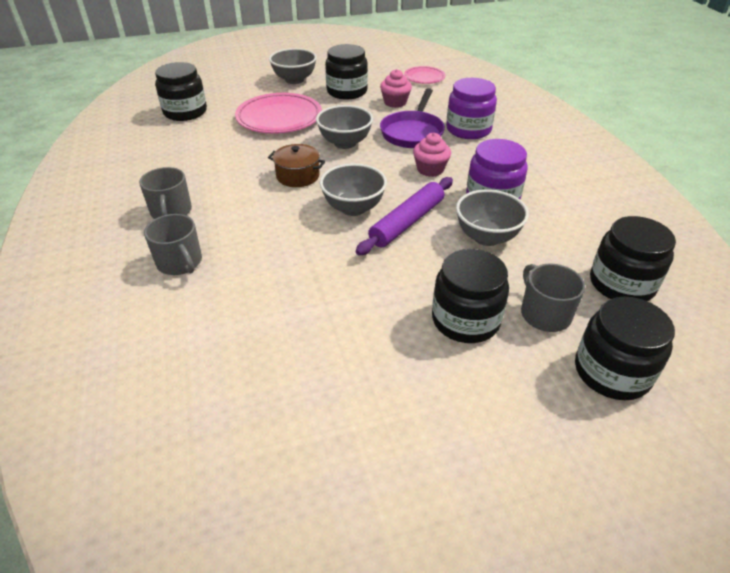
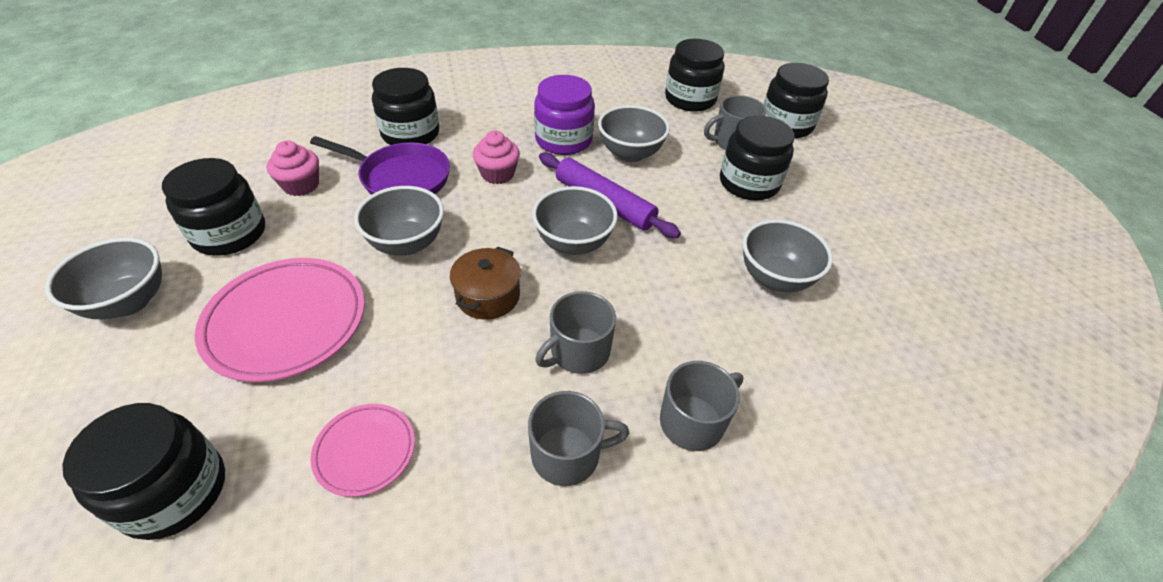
camera: 90 degrees left, 5 degrees up
(246, 213) = (578, 352): none -> grey mug
(319, 323) = (775, 278): none -> grey bowl
(424, 78) = (232, 150): pink plate -> pink plate (365, 451)
(468, 129) = (410, 134): purple jar -> black jar

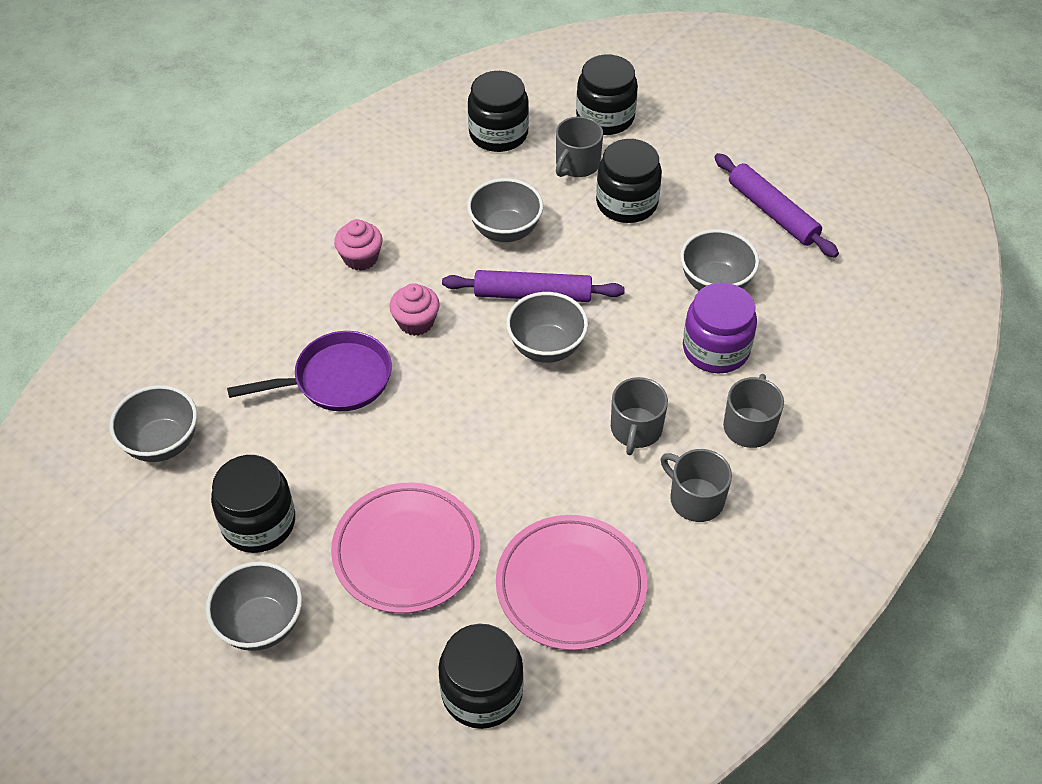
camera: 35 degrees left, 5 degrees up
(301, 185) = (257, 443): pink cupcake -> pink cupcake (360, 258)
(365, 451) = (571, 586): pink plate -> pink plate, size x1.84
(407, 243) = (418, 433): grey bowl -> grey bowl (162, 443)
(410, 134) = (287, 329): black jar -> none
(488, 296) = (530, 432): brown pot -> none
(563, 140) = (434, 251): purple jar -> purple jar (716, 349)
(568, 454) = (695, 499): grey mug -> grey mug turned 90 degrees counterclockwise
(884, 254) = (772, 212): none -> purple rolling pin

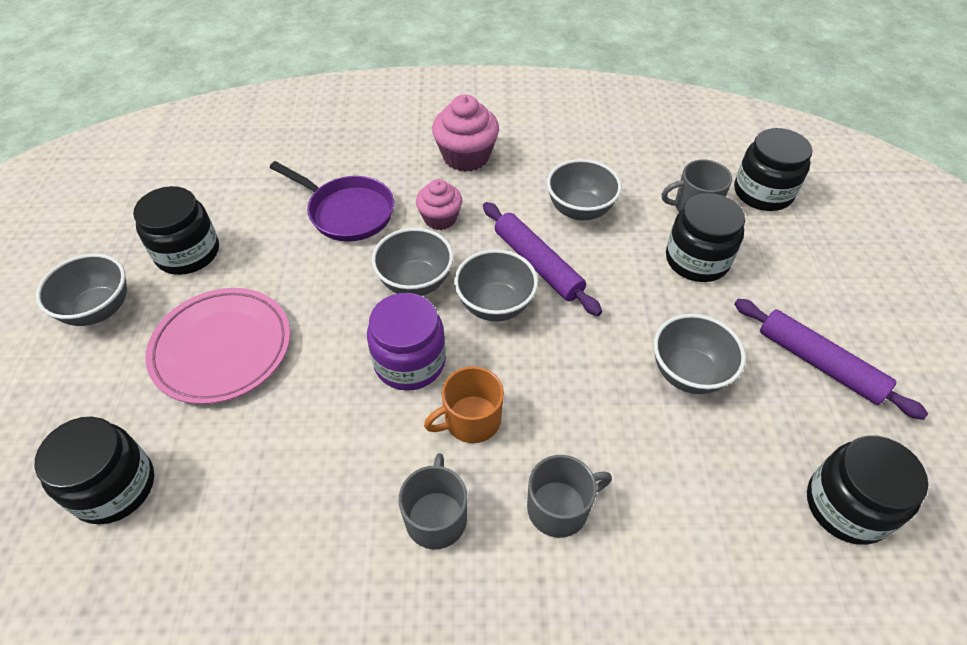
camera: 50 degrees right, 0 degrees up
(162, 443) = (218, 168): grey bowl -> grey bowl (415, 282)
(360, 258) = (466, 156): pink cupcake -> pink cupcake, size x1.54
(498, 134) = (664, 149): black jar -> black jar (847, 505)
(571, 586) = (266, 480): pink plate -> none
(636, 430) = (471, 420): grey mug -> orange mug
(716, 349) = (618, 422): purple jar -> purple jar (410, 362)
(772, 212) = (819, 363): purple rolling pin -> purple rolling pin turned 60 degrees counterclockwise

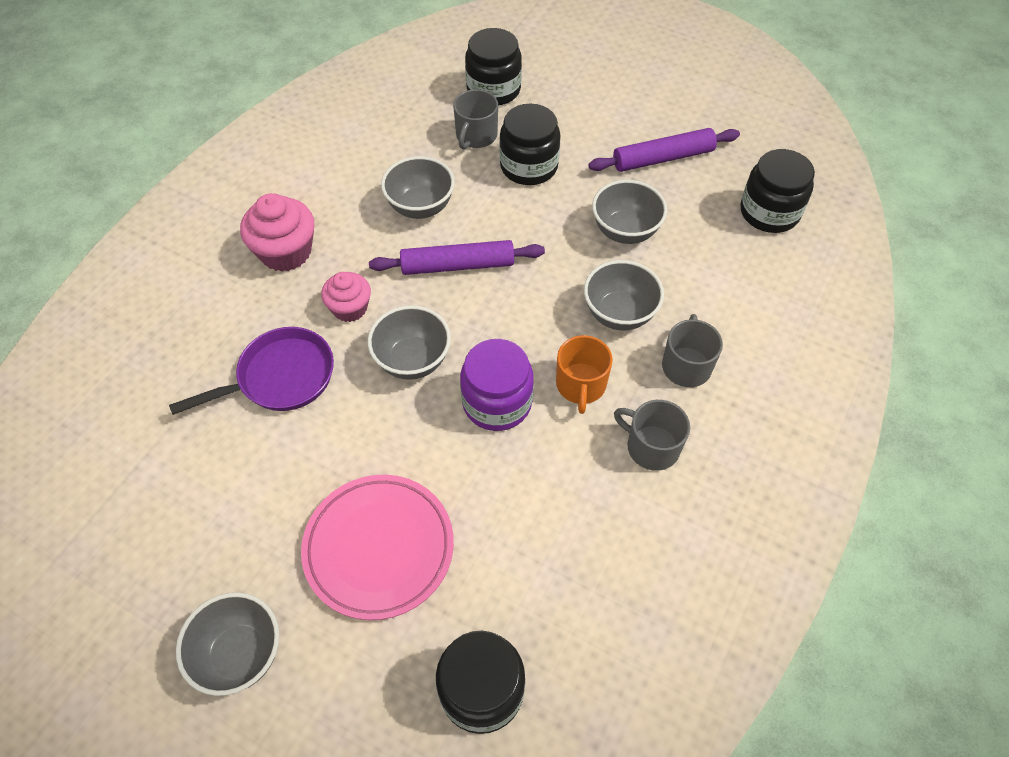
camera: 60 degrees left, 5 degrees up
(188, 253) = (222, 542): black jar -> none
(495, 305) = (480, 315): grey bowl -> grey bowl (619, 314)

